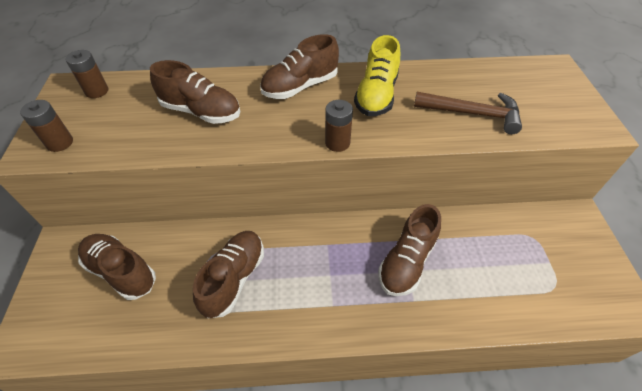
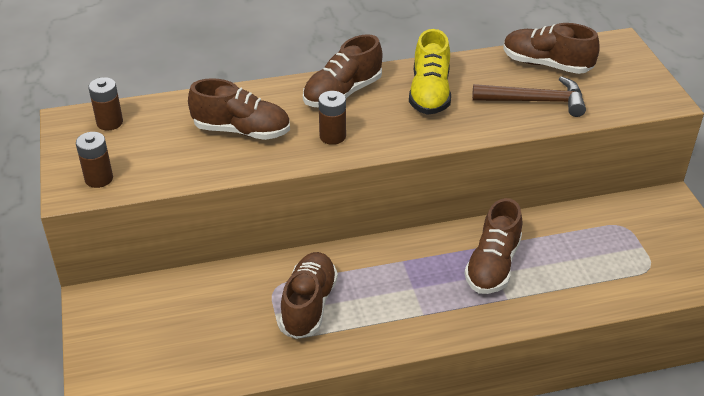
camera: 10 degrees left, 10 degrees down
(121, 271) = (178, 316): brown shoe -> brown shoe (546, 64)
(337, 143) = (401, 145): brown battery -> brown battery (332, 136)

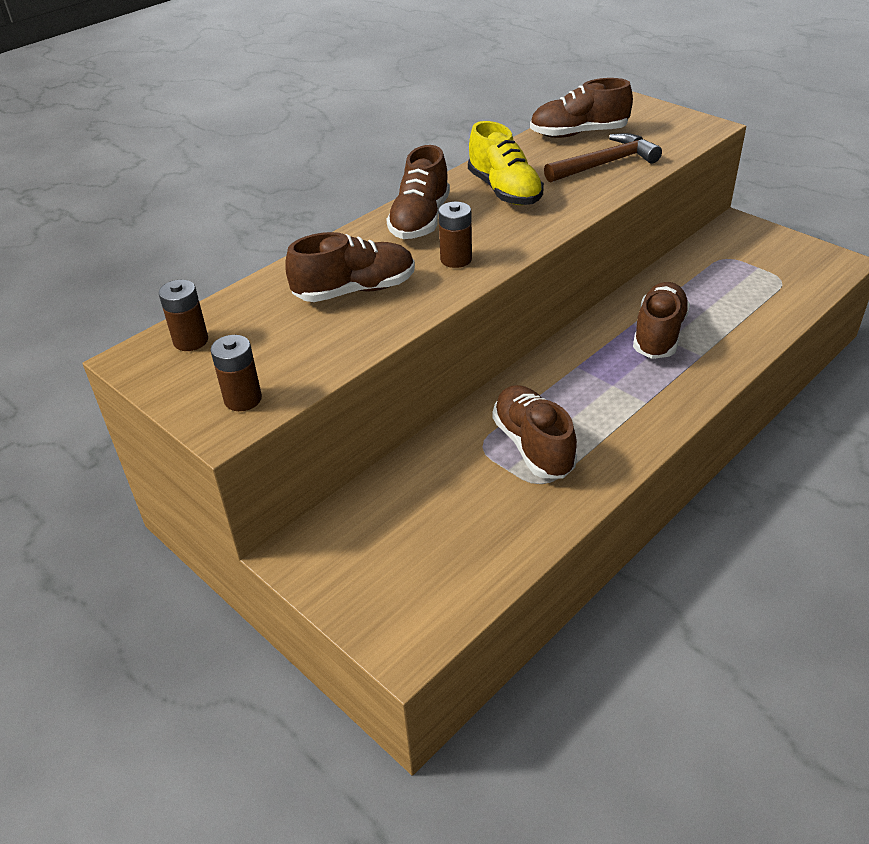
camera: 30 degrees left, 0 degrees up
(493, 265) = (658, 334): brown shoe -> brown shoe turned 150 degrees counterclockwise

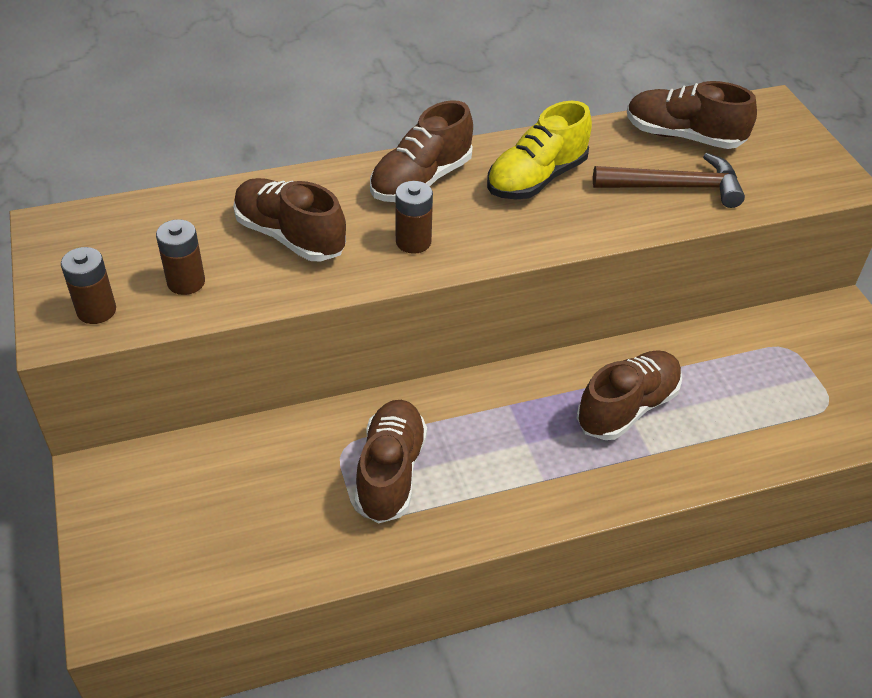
camera: 25 degrees right, 5 degrees up
(191, 341) = (107, 228): brown battery -> brown battery (186, 282)
(355, 290) = (290, 236): brown shoe -> brown shoe turned 150 degrees counterclockwise
(504, 191) = (536, 179): yellow shoe -> yellow shoe turned 45 degrees clockwise

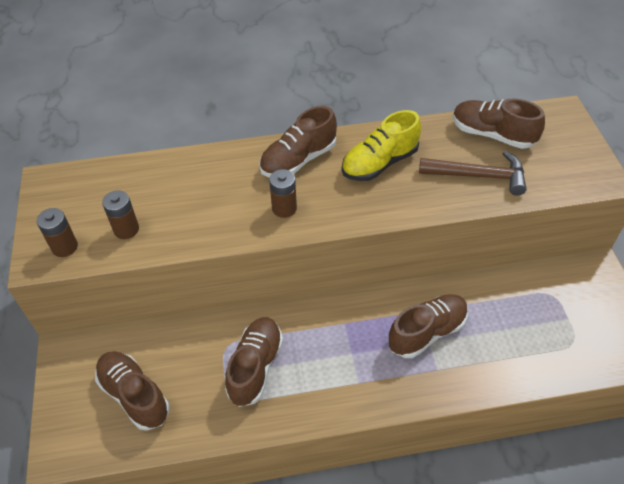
camera: 10 degrees right, 5 degrees up
(290, 236) = (201, 198): brown shoe -> brown shoe (134, 396)

